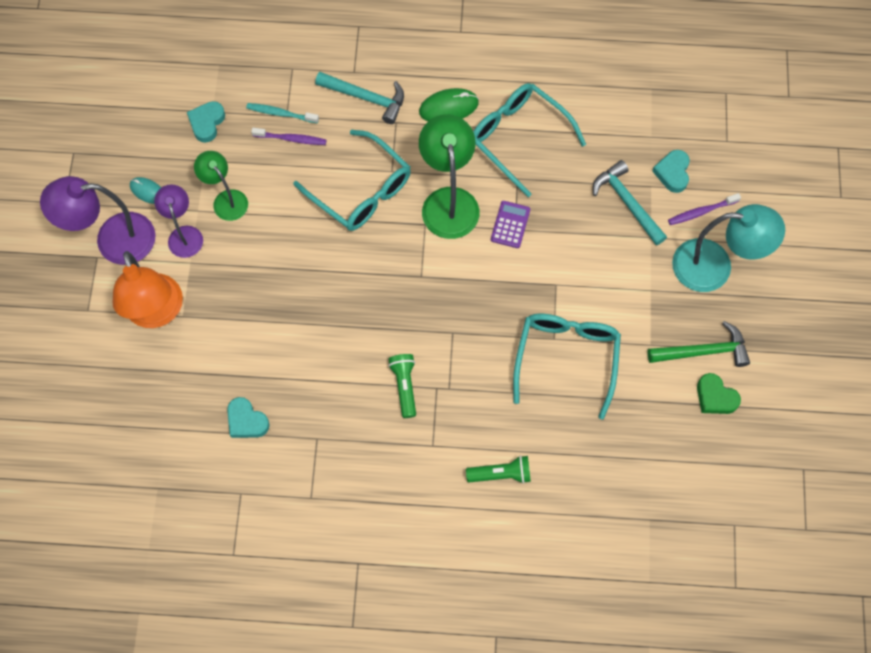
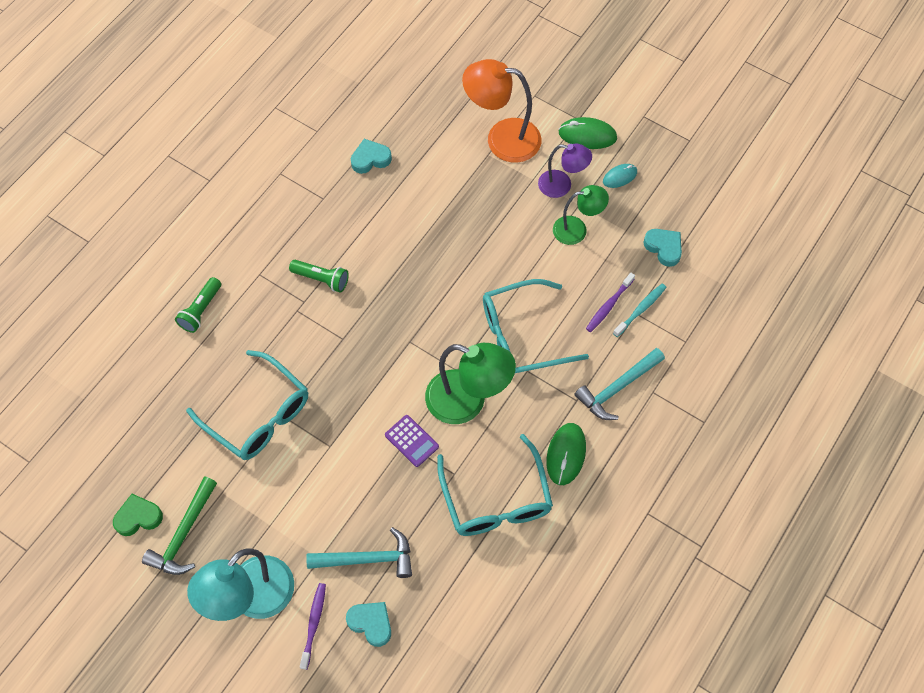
camera: 120 degrees right, 5 degrees down
(113, 240) = (587, 135): purple lamp -> green mouse
(518, 138) = (496, 499): turquoise glasses -> turquoise glasses turned 90 degrees clockwise

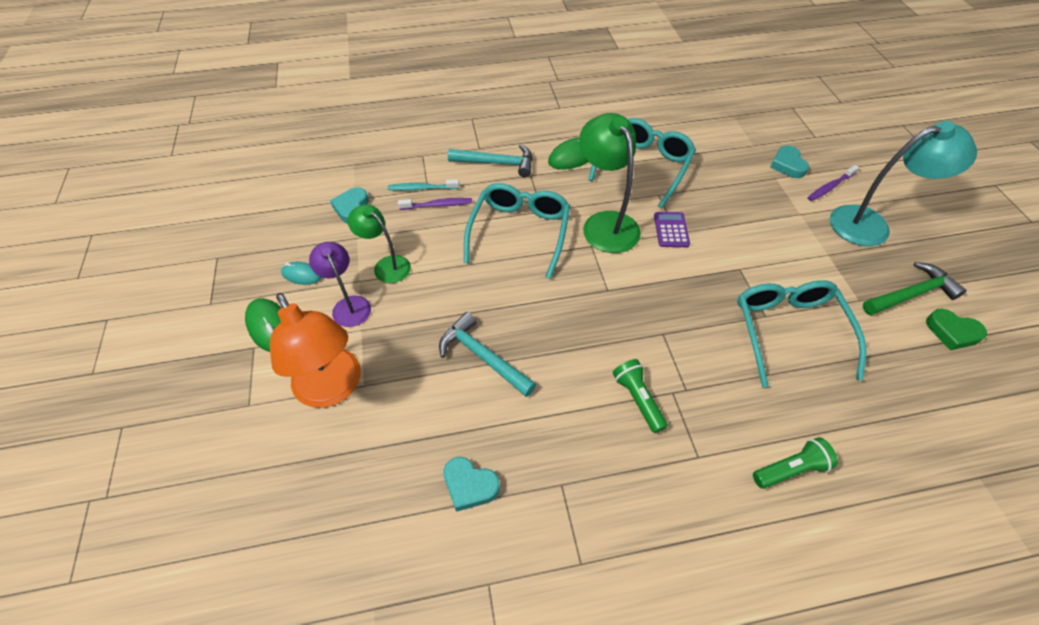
camera: 135 degrees left, 10 degrees down
(367, 559) = (764, 193): turquoise hammer -> turquoise hammer (483, 357)
(521, 336) = (519, 232): turquoise glasses -> turquoise glasses turned 105 degrees counterclockwise

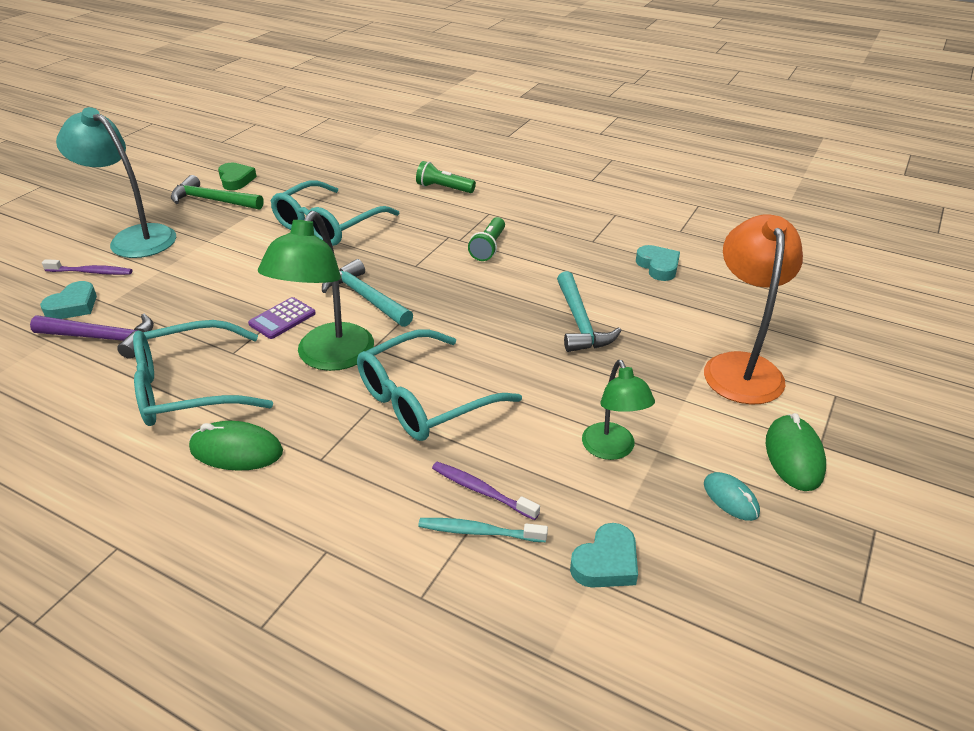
camera: 140 degrees left, 15 degrees down
(349, 305) = (685, 430): purple lamp -> none
(422, 188) = (478, 532): turquoise toothbrush -> turquoise toothbrush turned 150 degrees clockwise
(496, 163) = (337, 505): turquoise hammer -> turquoise hammer (366, 298)
(733, 161) = (102, 338): none -> purple hammer

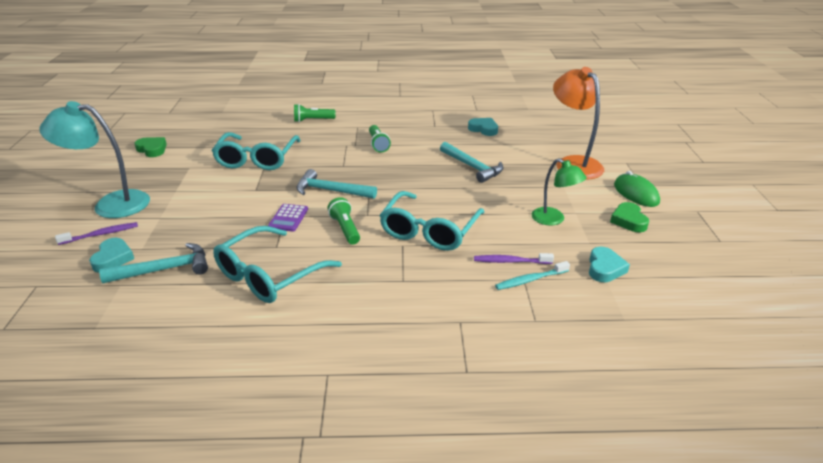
camera: 30 degrees left, 5 degrees down
(102, 338) = (164, 269): purple hammer -> turquoise hammer
(213, 200) = (149, 166): green hammer -> none
(236, 450) = (344, 295): green mouse -> none
(328, 358) = (345, 229): green lamp -> green flashlight
(730, 498) = (628, 221): turquoise mouse -> green heart

